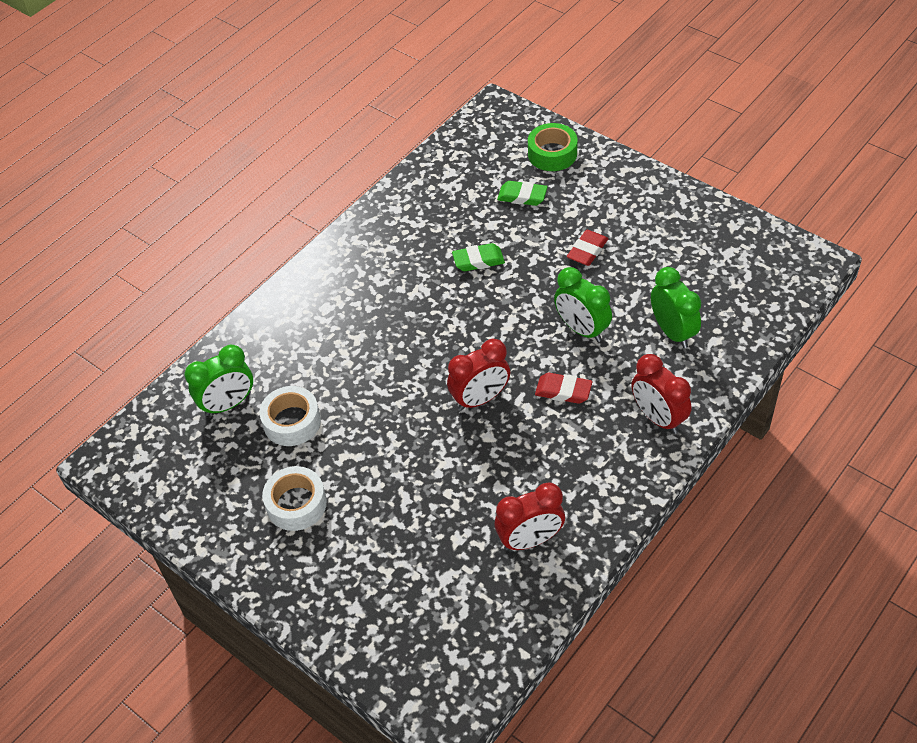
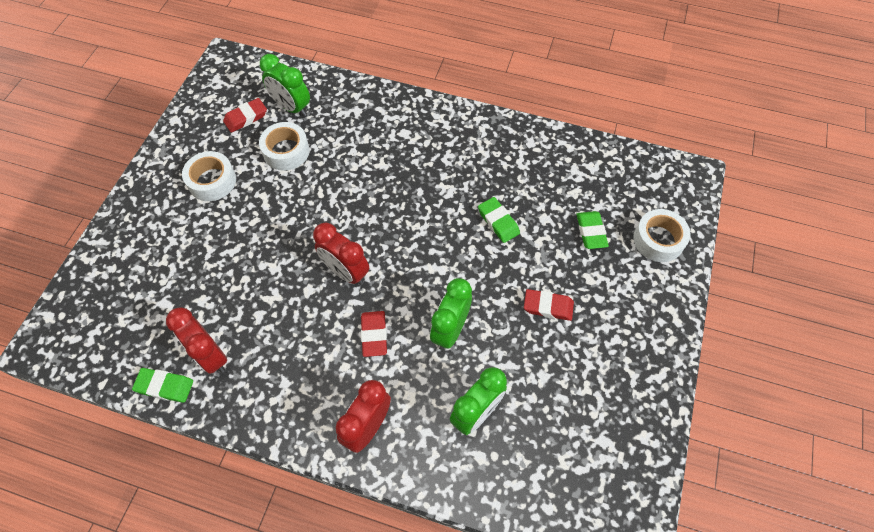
camera: 65 degrees right, 10 degrees up
(217, 453) = (246, 118): none -> red eraser
(550, 589) = (165, 386): none -> green eraser
(552, 154) = (658, 240): green tape -> white tape

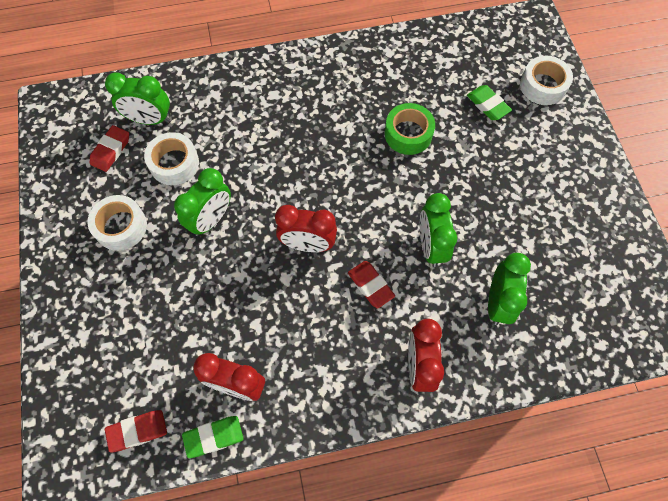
camera: 30 degrees left, 5 degrees up
(283, 211) = (211, 220): none -> green clock
(498, 222) = (408, 134): green eraser -> green tape
(548, 306) = (495, 184): red eraser -> red eraser (137, 431)

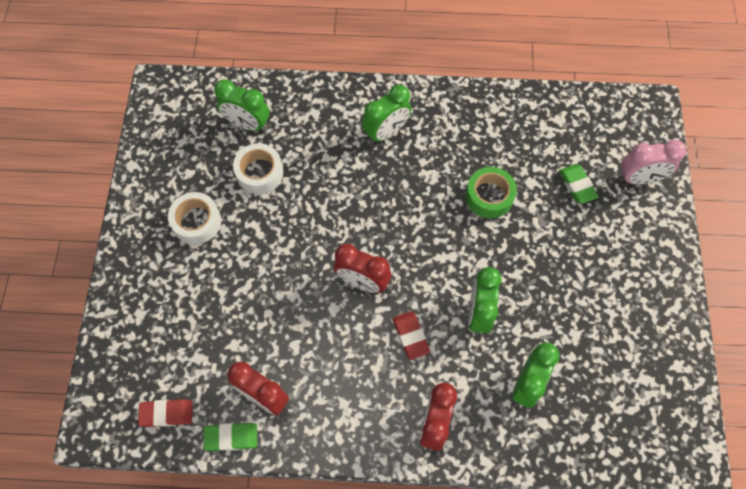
camera: 15 degrees right, 0 degrees up
(111, 150) = (205, 146): red eraser -> none
(211, 220) = (280, 235): green clock -> green clock (386, 132)
(543, 86) = (639, 178): white tape -> pink clock

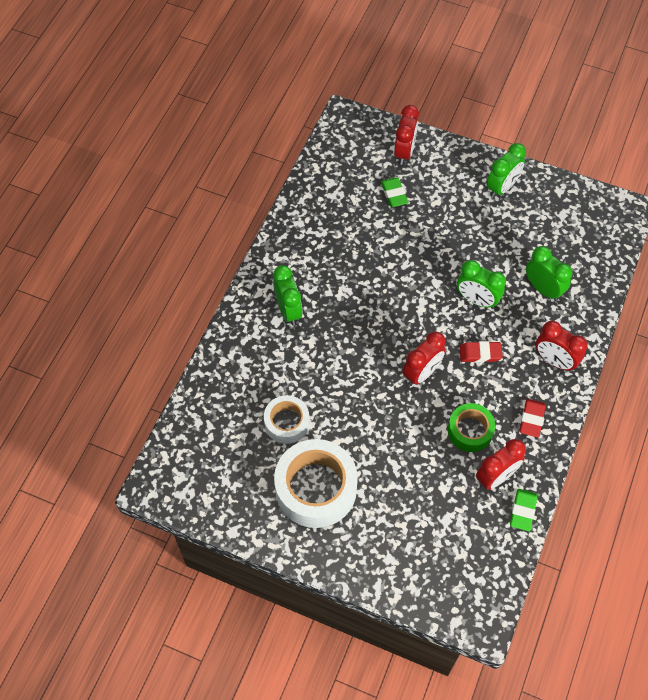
camera: 70 degrees left, 5 degrees down
(166, 413) = (487, 557): red eraser -> red eraser (531, 419)
(197, 222) = (316, 488): white tape -> white tape, size x1.76
(247, 124) = (231, 419): green clock -> green clock (502, 187)
(489, 196) = (380, 257): green tape -> green tape (470, 431)
(577, 185) = (394, 194): green eraser -> green eraser turned 75 degrees clockwise
(639, 178) = (404, 152): pink clock -> red clock

